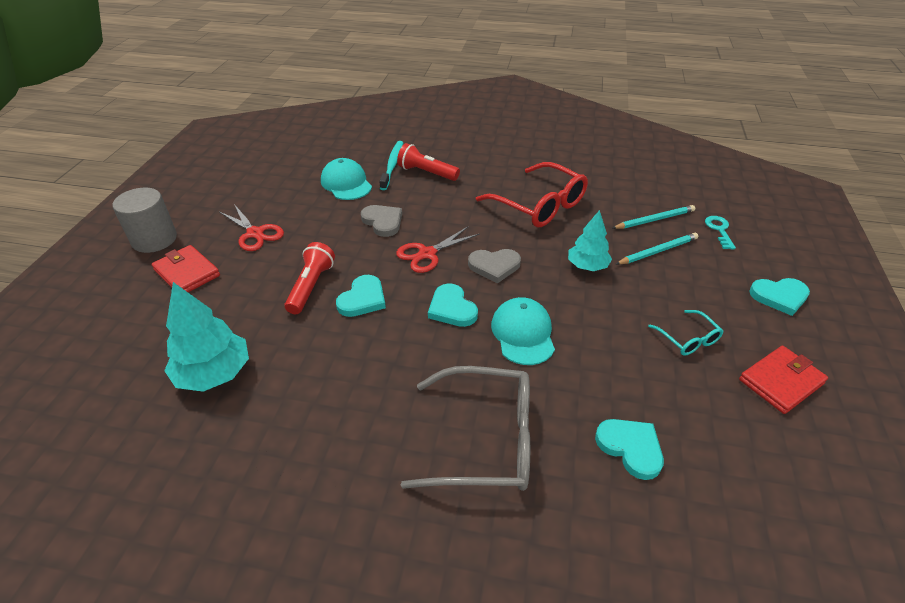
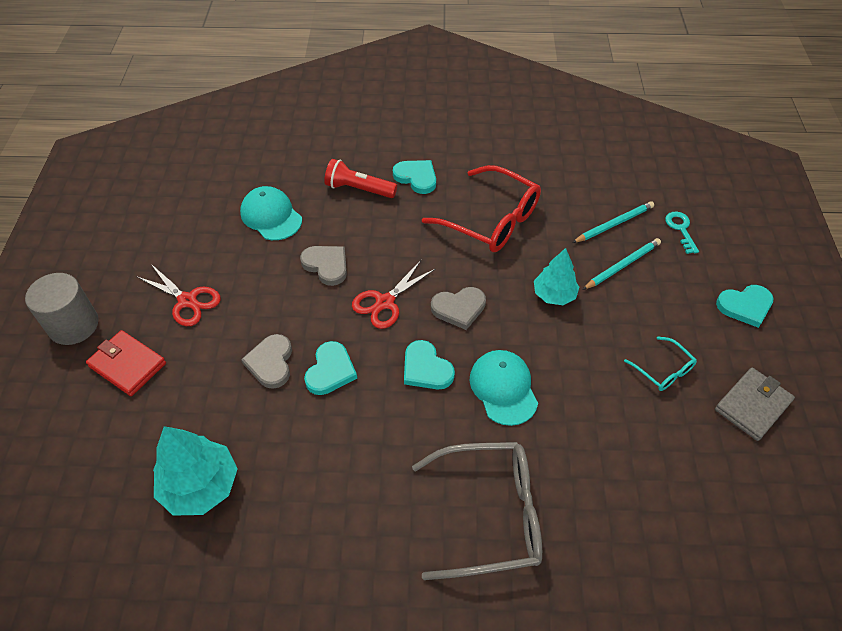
camera: 10 degrees left, 10 degrees up
(311, 286) = (271, 363): red flashlight -> grey heart
(392, 165) = (317, 182): turquoise toothbrush -> none
(630, 448) = (624, 500): turquoise heart -> turquoise heart (416, 177)
(781, 382) = (752, 405): red wallet -> grey wallet

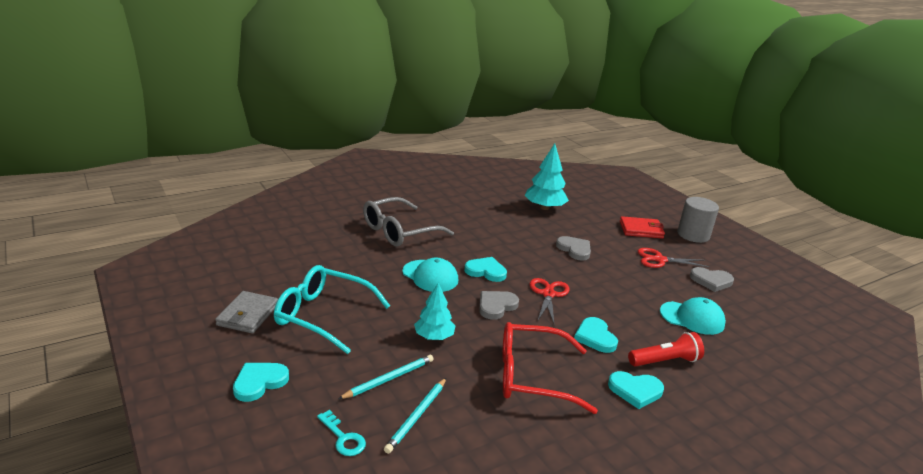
camera: 145 degrees right, 25 degrees down
(326, 265) = (612, 301): grey heart -> grey heart (711, 281)
(330, 371) = (539, 255): turquoise heart -> turquoise heart (595, 337)
(622, 265) = (389, 379): turquoise pencil -> turquoise pencil turned 150 degrees counterclockwise
(663, 370) = (323, 315): turquoise glasses -> turquoise glasses, size x2.06

